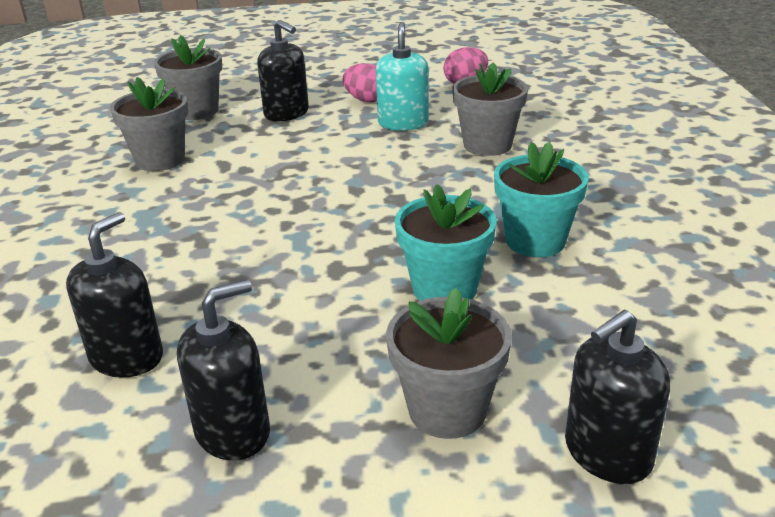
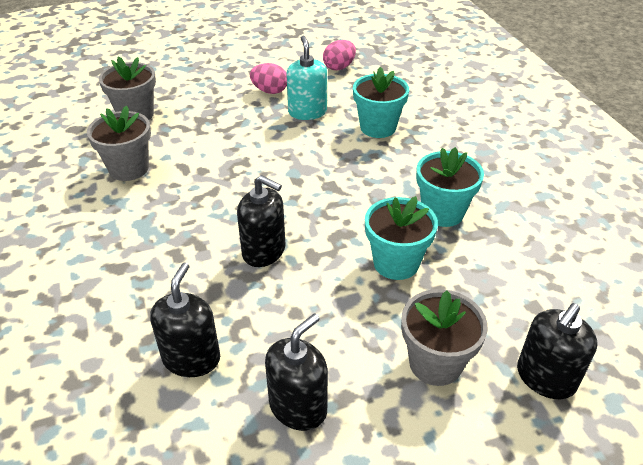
camera: 15 degrees left, 10 degrees up
(286, 113) = (211, 110): black soap dispenser -> black soap dispenser (264, 251)
(487, 145) = (378, 127): grey flower pot -> turquoise flower pot

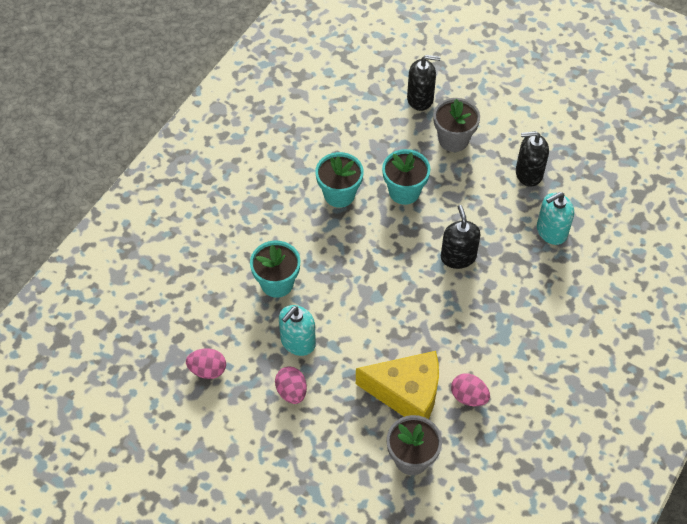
camera: 130 degrees left, 15 degrees up
(129, 168) = (468, 397): grey flower pot -> pink egg
(184, 139) = (406, 393): none -> yellow cheese
(191, 358) = (551, 231): black soap dispenser -> turquoise soap dispenser

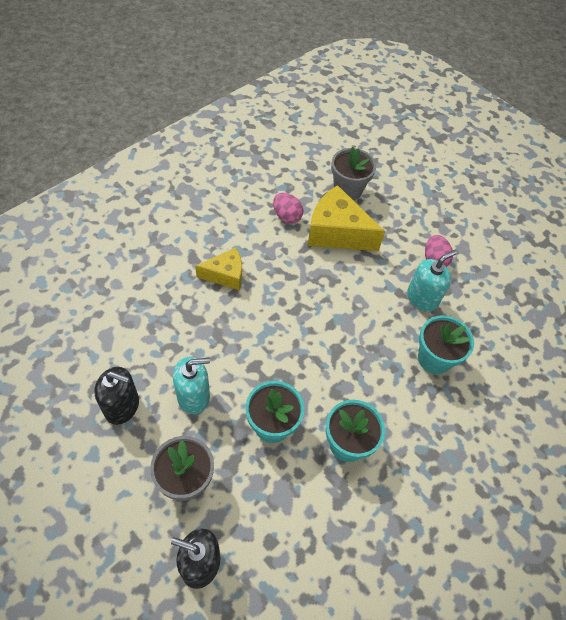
camera: 170 degrees left, 0 degrees up
(208, 370) = (507, 297): pink egg -> none
(458, 257) = (244, 333): black soap dispenser -> none
(502, 308) = (225, 275): none -> yellow cheese
(551, 231) = (137, 332): turquoise soap dispenser -> turquoise soap dispenser (193, 396)

